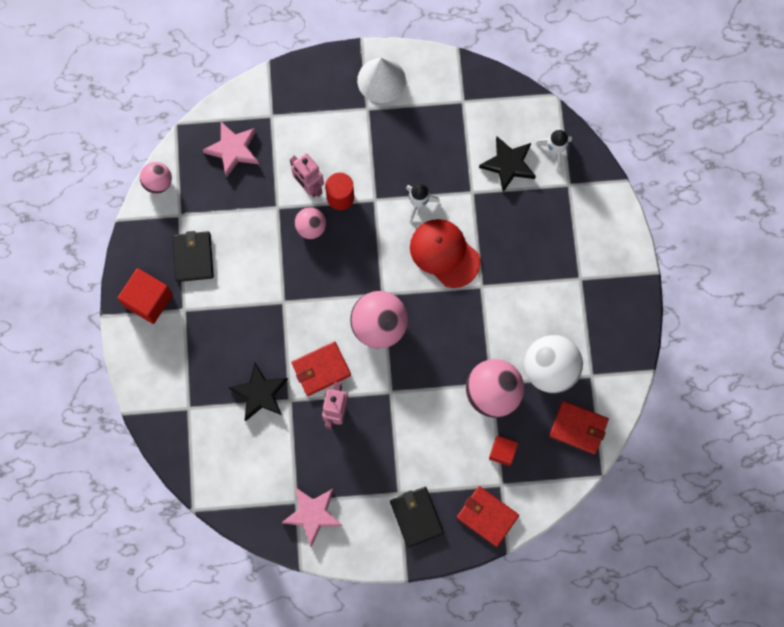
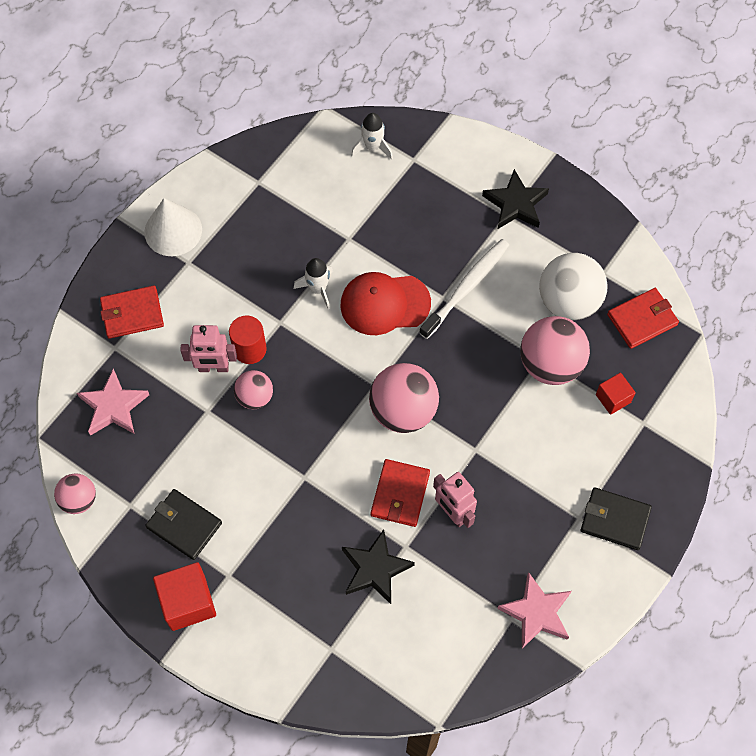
camera: 50 degrees left, 10 degrees down
(487, 516) = (663, 458): red wallet -> red wallet (132, 314)
(502, 295) = (466, 287): none -> white toothbrush
(508, 164) = (350, 191): black star -> black star (515, 204)

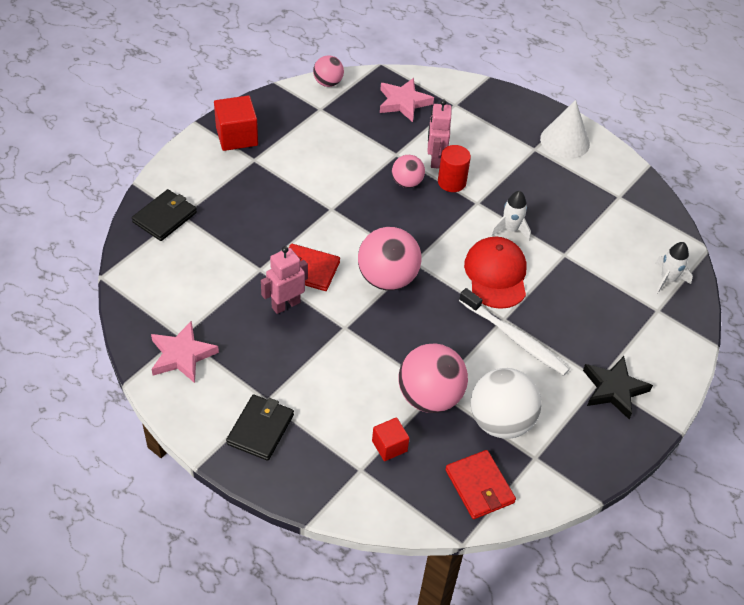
camera: 90 degrees right, 15 degrees down
(132, 314) = (485, 115): red wallet -> none
(184, 525) = (299, 137): black wallet -> black wallet (165, 217)
(375, 569) = (243, 247): black star -> none

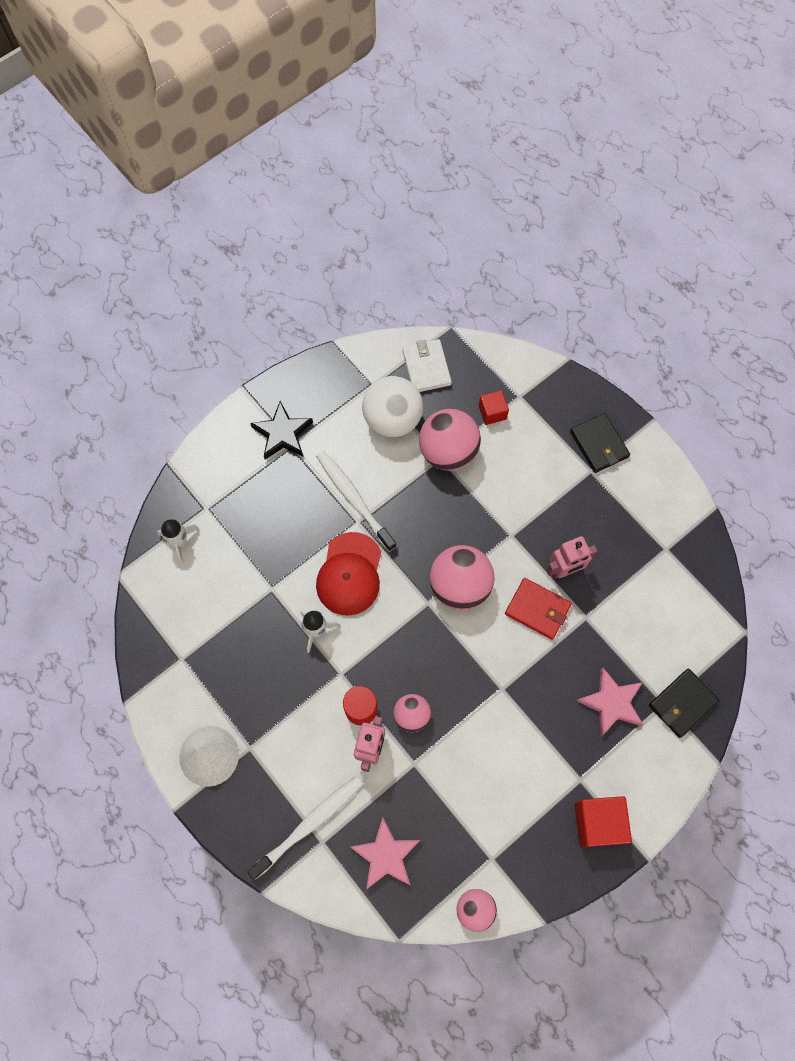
camera: 165 degrees left, 20 degrees up
(182, 355) = (665, 528): pink star -> pink star (611, 703)
(260, 429) = (599, 444): black wallet -> black wallet turned 60 degrees counterclockwise
(468, 112) = (309, 825): none -> white toothbrush
(479, 486) = (426, 367): red wallet -> white wallet

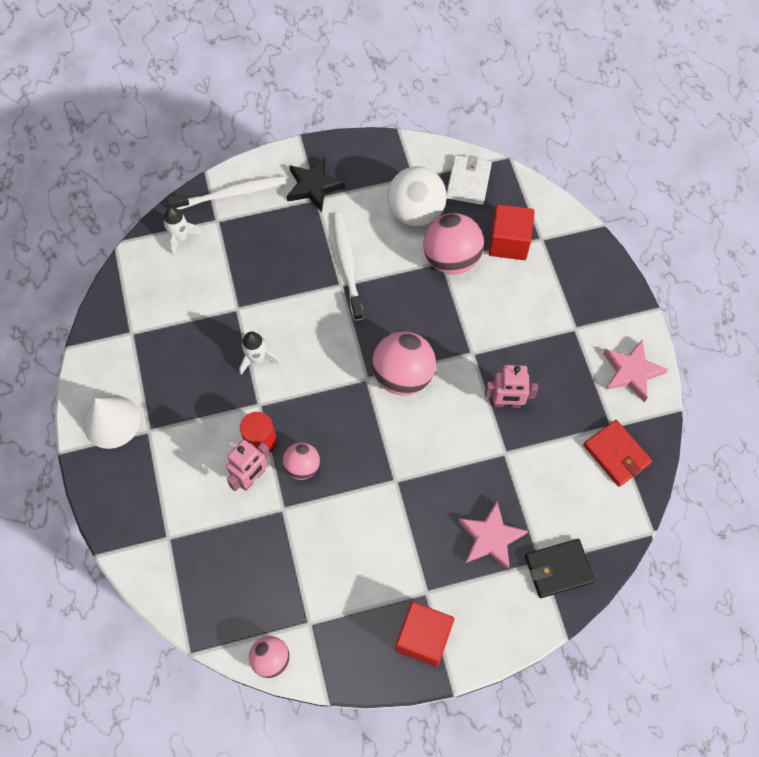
camera: 25 degrees right, 5 degrees down
(309, 825) = (165, 518): white toothbrush -> white toothbrush (231, 194)
(349, 574) = (310, 325): red cap -> none
(386, 855) = (217, 575): pink star -> pink star (631, 372)
(492, 412) = (509, 242): red cube -> red cube, size x1.67
(538, 609) = (463, 426): red wallet -> red wallet (616, 454)
(599, 444) = (594, 309): black wallet -> none

